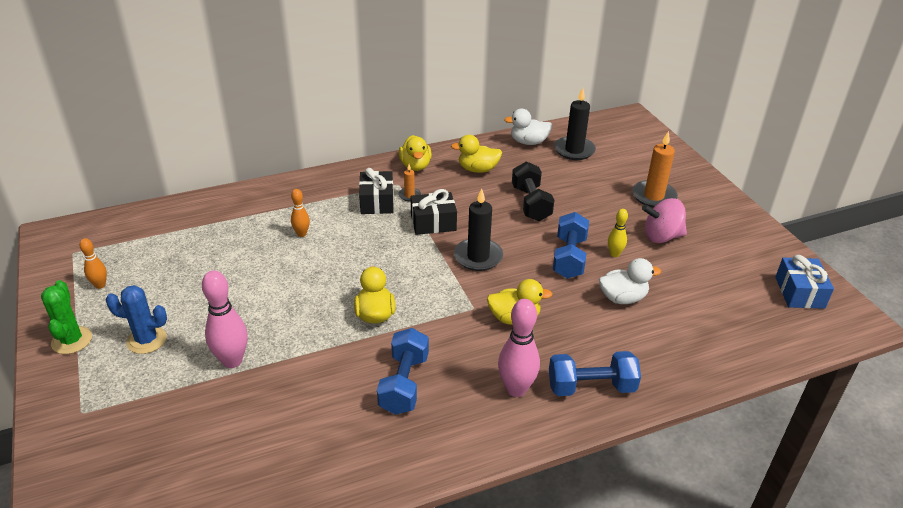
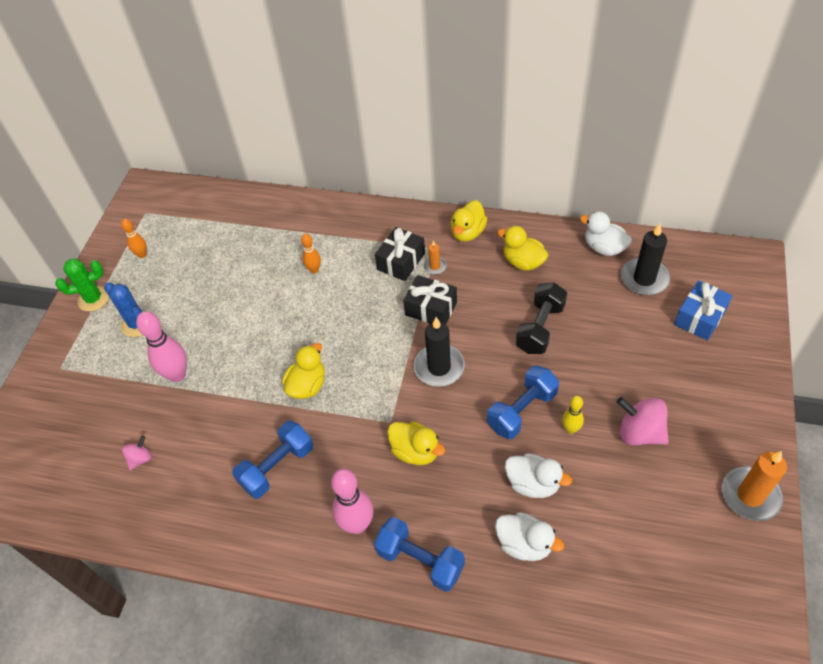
camera: 40 degrees right, 15 degrees up
(72, 340) = (93, 299): green cactus -> green cactus turned 45 degrees clockwise
(254, 443) = (140, 459): none -> pink spinning top
(653, 196) = (678, 378): orange candle -> orange candle (750, 495)
(655, 337) = (524, 544): none -> white duck
(799, 292) = (728, 580): blue gift -> blue gift (699, 317)

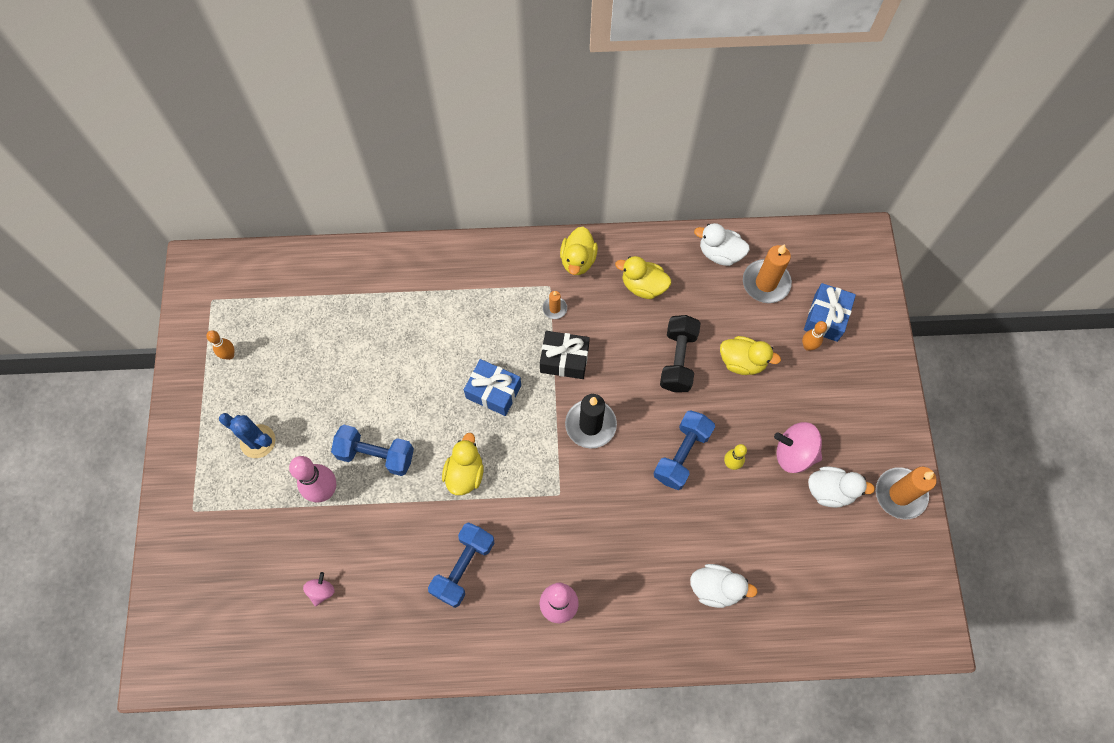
camera: 20 degrees left, 15 degrees up
(93, 299) = (196, 421): green cactus -> none
(314, 270) = (428, 337): orange bowling pin -> orange bowling pin (808, 346)
(357, 323) = (493, 392): none -> blue gift
(401, 261) = (518, 309): black gift -> none
(415, 451) = (592, 520): yellow duck -> yellow duck (742, 362)
(420, 561) = (627, 627): blue dumbbell -> blue dumbbell (376, 455)
(533, 484) = (709, 527): white duck -> white duck (830, 491)
(644, 279) = (766, 283): black candle -> orange candle

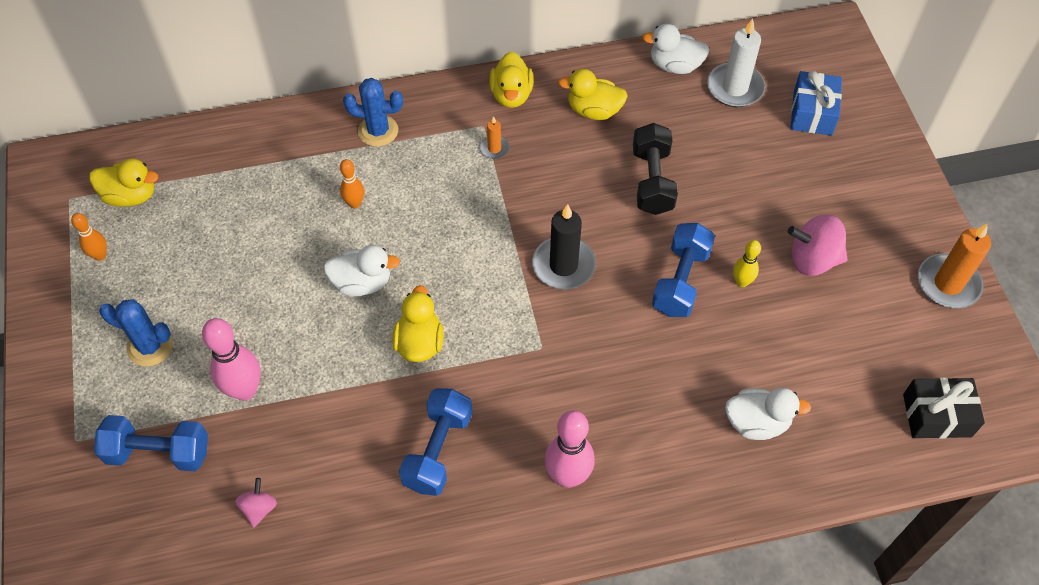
camera: 10 degrees left, 10 degrees down
(376, 455) = (304, 339): blue dumbbell -> blue dumbbell (158, 452)
(463, 277) = (378, 131): none -> blue cactus
(493, 392) = (438, 247): blue gift -> none
(564, 359) = (517, 200): black gift -> black gift (937, 415)
(742, 362) = (728, 172): yellow duck -> yellow duck (131, 196)
(766, 283) = (735, 88): orange candle -> white candle
(808, 346) = (799, 145): orange bowling pin -> orange bowling pin (354, 203)
(830, 491) = (865, 293): white duck -> white duck (362, 283)

